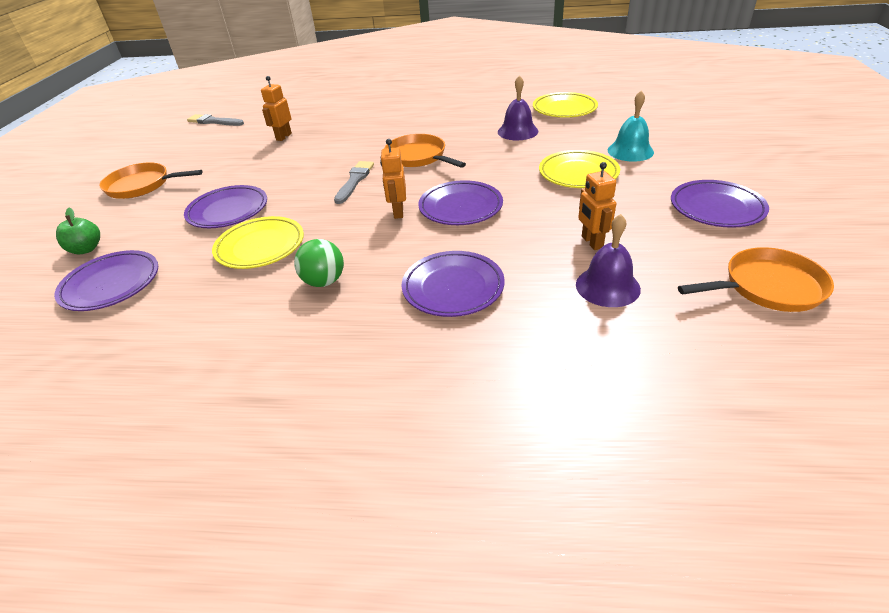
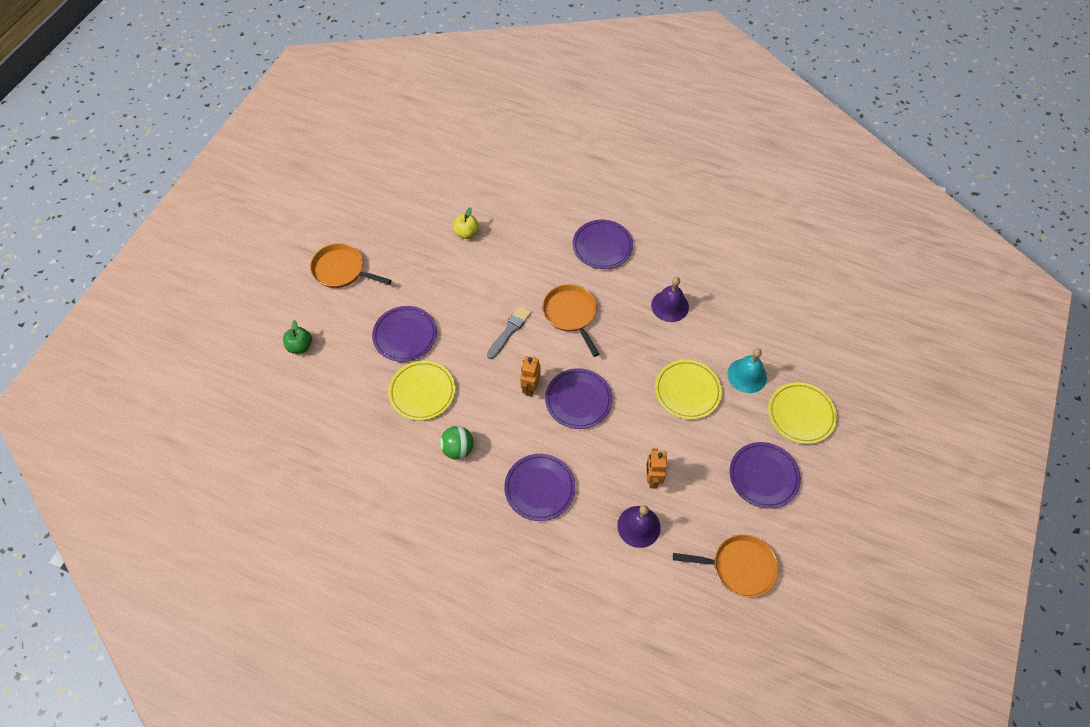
camera: 15 degrees right, 20 degrees up
(111, 284) = (318, 396): purple plate -> purple plate (602, 246)
(214, 121) = (409, 178): grey brush -> none
(283, 137) = (466, 233): orange robot -> yellow apple
(564, 109) = (729, 283): yellow plate -> yellow plate (800, 414)

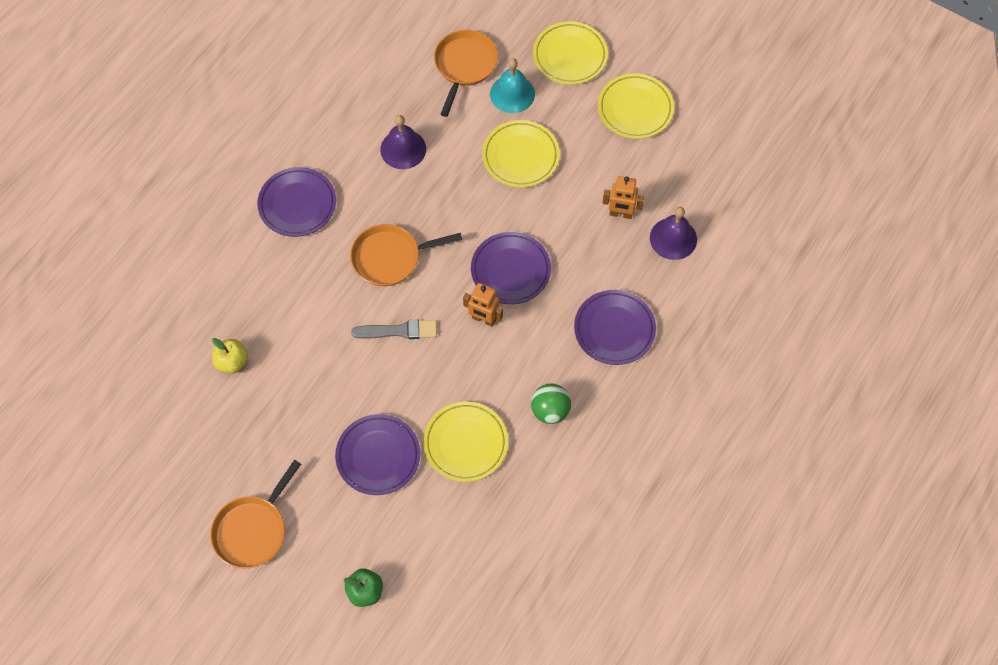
camera: 80 degrees left, 5 degrees up
(509, 331) = (398, 331): grey brush -> grey brush turned 135 degrees clockwise
(739, 567) = (729, 155): orange pan -> orange pan (464, 66)
(763, 476) = (635, 109): purple plate -> yellow plate

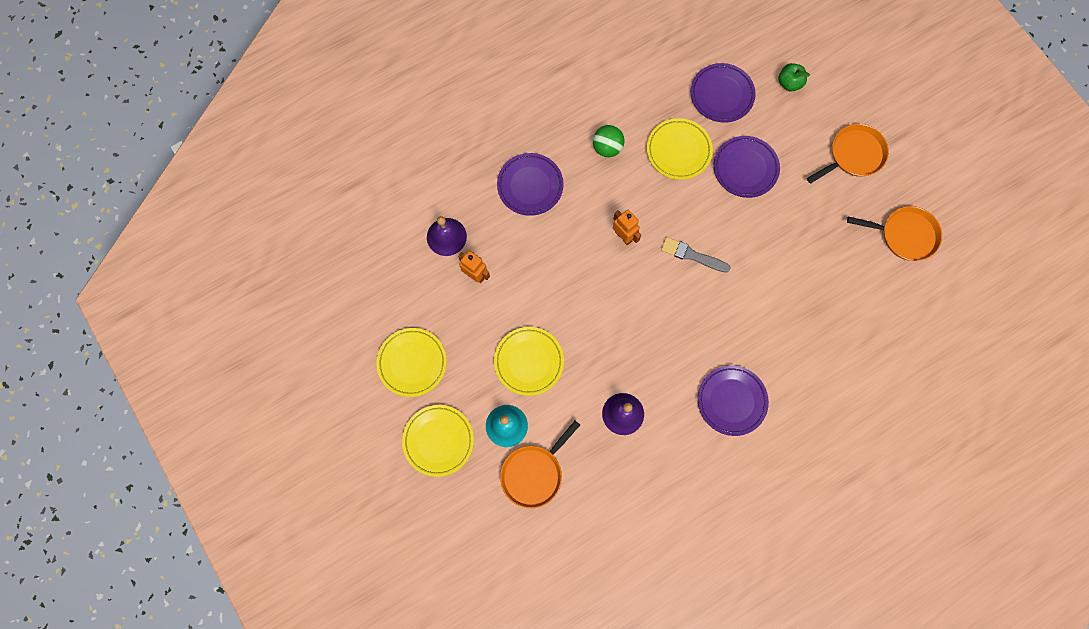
camera: 155 degrees left, 10 degrees up
(232, 362) = (829, 286): yellow apple -> none
(390, 258) = (674, 319): orange pan -> orange pan (904, 235)
(510, 270) = (584, 266): purple plate -> purple plate (721, 95)

